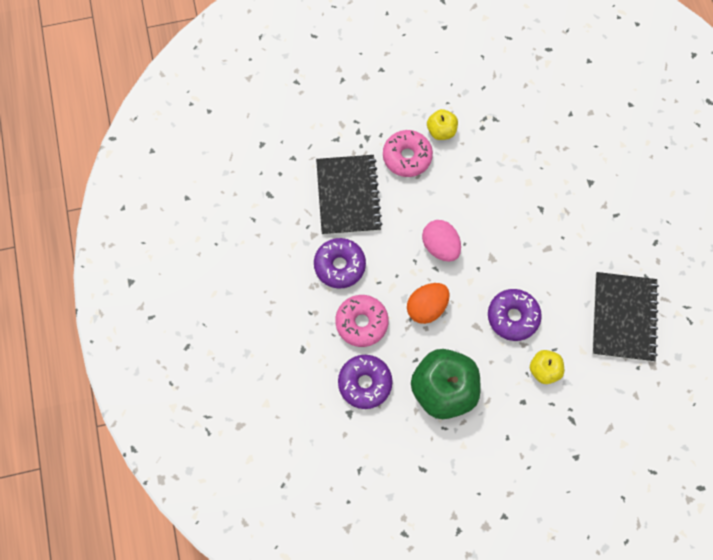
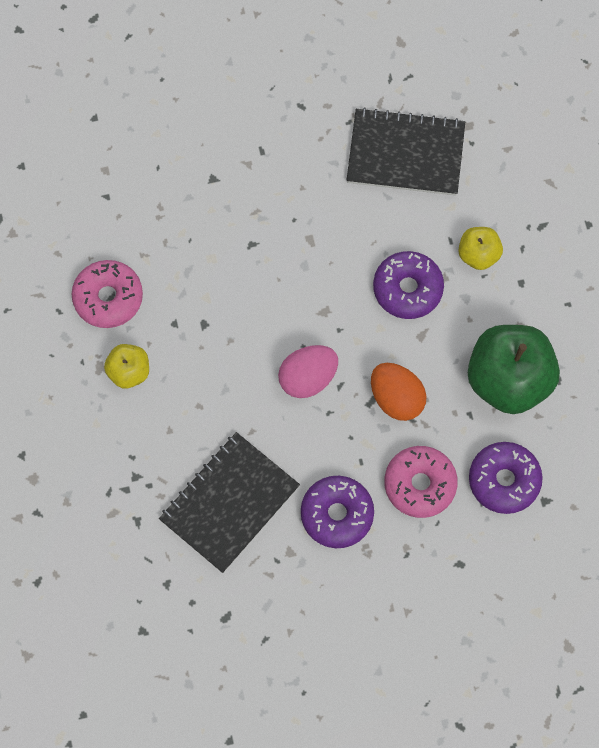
camera: 90 degrees left, 0 degrees up
(348, 196) = (229, 503): black notebook -> black notebook turned 45 degrees counterclockwise
(407, 157) = (169, 420): pink donut -> pink donut (108, 298)

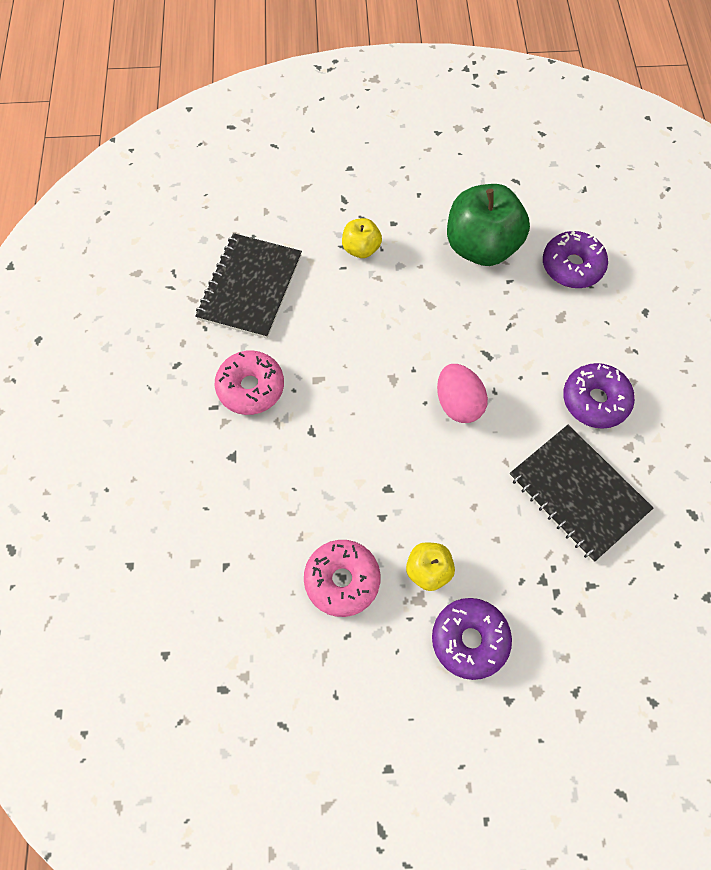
camera: 80 degrees left, 5 degrees down
(396, 398) = (487, 334): orange egg -> none
(407, 289) = (383, 308): purple donut -> purple donut (469, 640)
(420, 484) = (571, 329): pink donut -> pink donut (250, 387)

